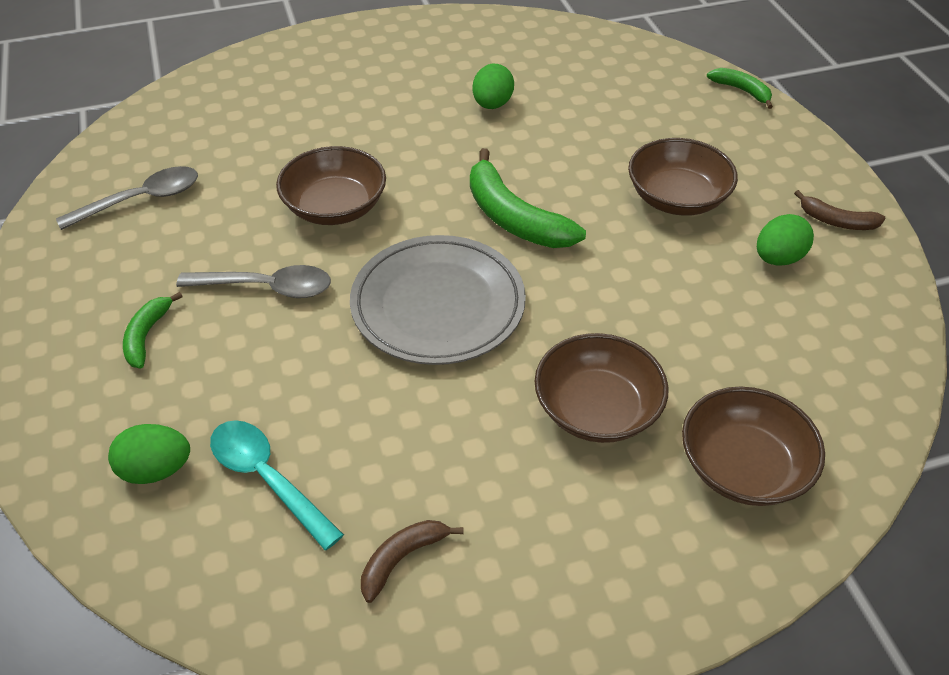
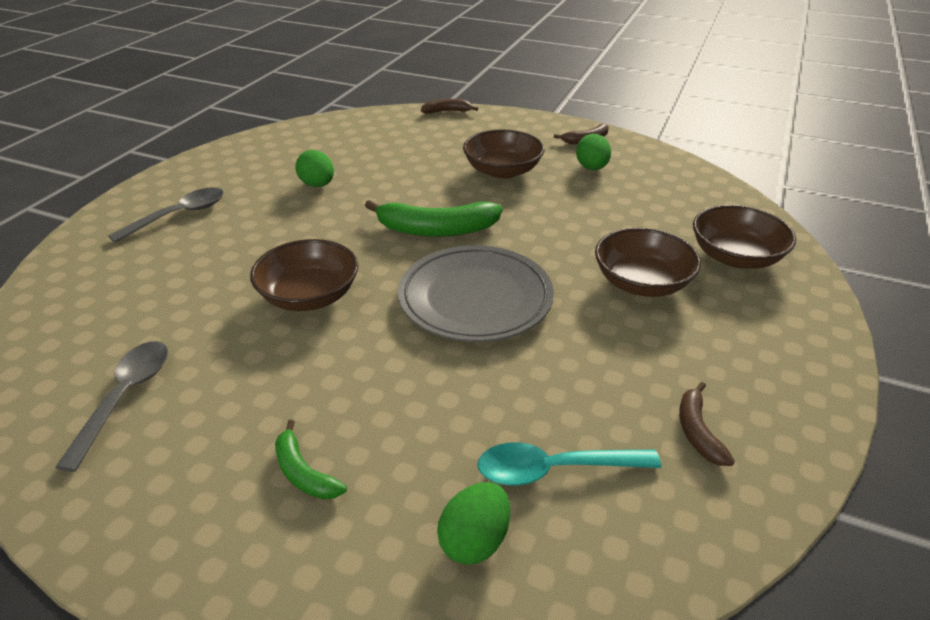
camera: 50 degrees left, 10 degrees down
(267, 287) = (345, 371): grey spoon -> grey spoon (179, 215)
(741, 91) = (447, 111): green banana -> brown banana

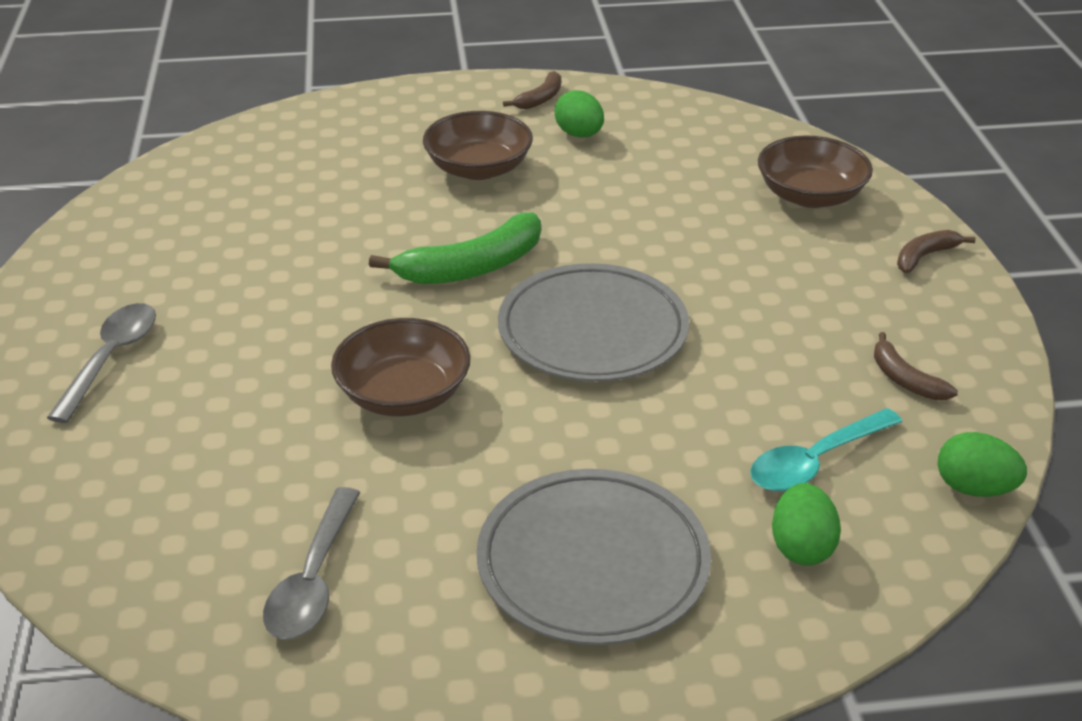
camera: 30 degrees left, 0 degrees up
(125, 397) = (313, 579): grey spoon -> grey spoon turned 150 degrees counterclockwise
(304, 473) = (593, 563): green banana -> grey plate
(317, 185) = (260, 258): green egg -> green egg (974, 488)
(447, 111) = (326, 104): brown banana -> brown banana (924, 256)
(642, 283) = (744, 254): brown bowl -> none

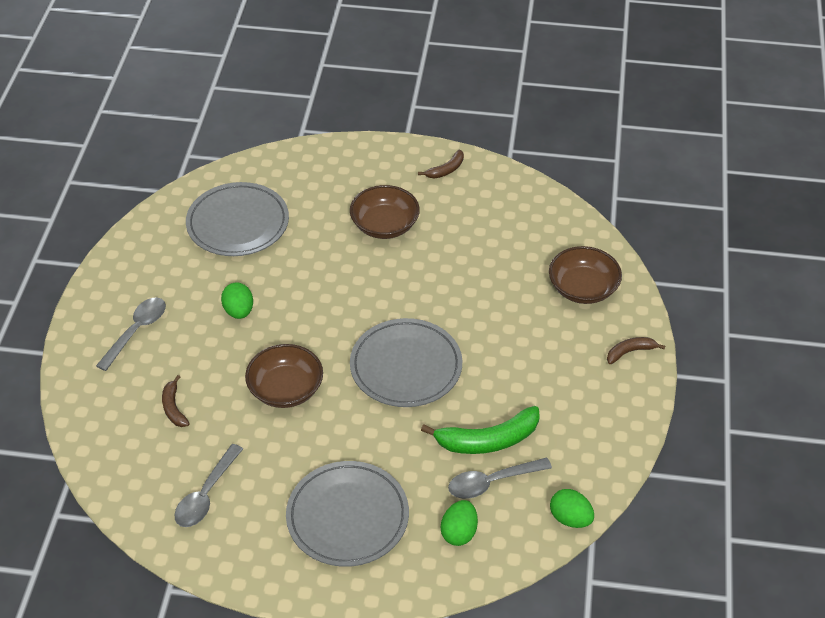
camera: 15 degrees right, 10 degrees up
(245, 198) = (238, 223): none -> grey plate
(472, 267) = (354, 305): green banana -> green banana (488, 440)
(579, 134) = (458, 207): green egg -> green egg (239, 311)
(815, 461) = (492, 482): turquoise spoon -> grey spoon
(905, 379) = (570, 439): brown banana -> brown banana (174, 408)

